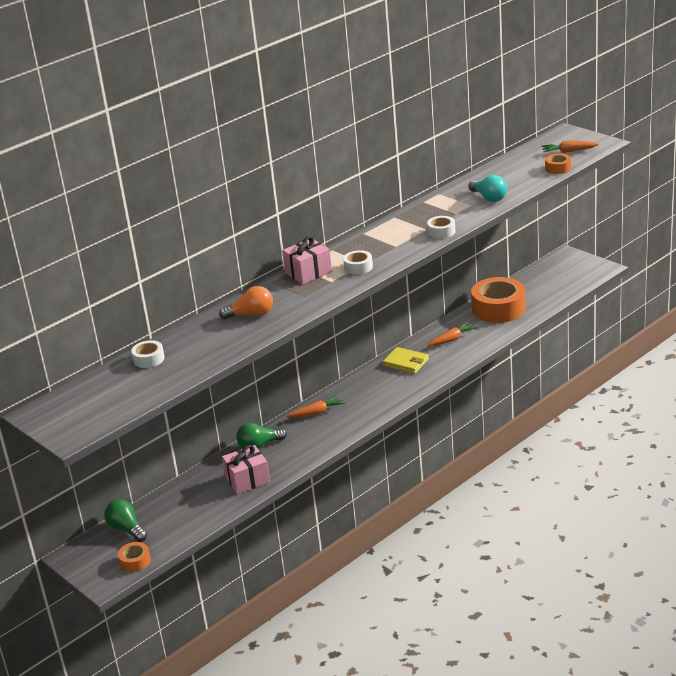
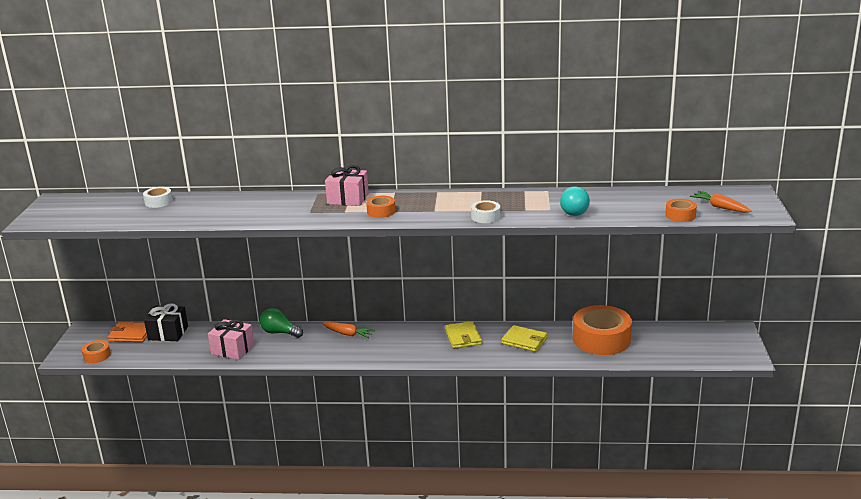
camera: 45 degrees right, 5 degrees down
(126, 529) = (131, 334): green light bulb -> orange wallet
(160, 506) = (168, 333): none -> black gift
(251, 315) = (259, 206): orange light bulb -> none
(358, 267) = (381, 211): white tape -> orange tape
(452, 339) = (524, 341): orange carrot -> yellow wallet

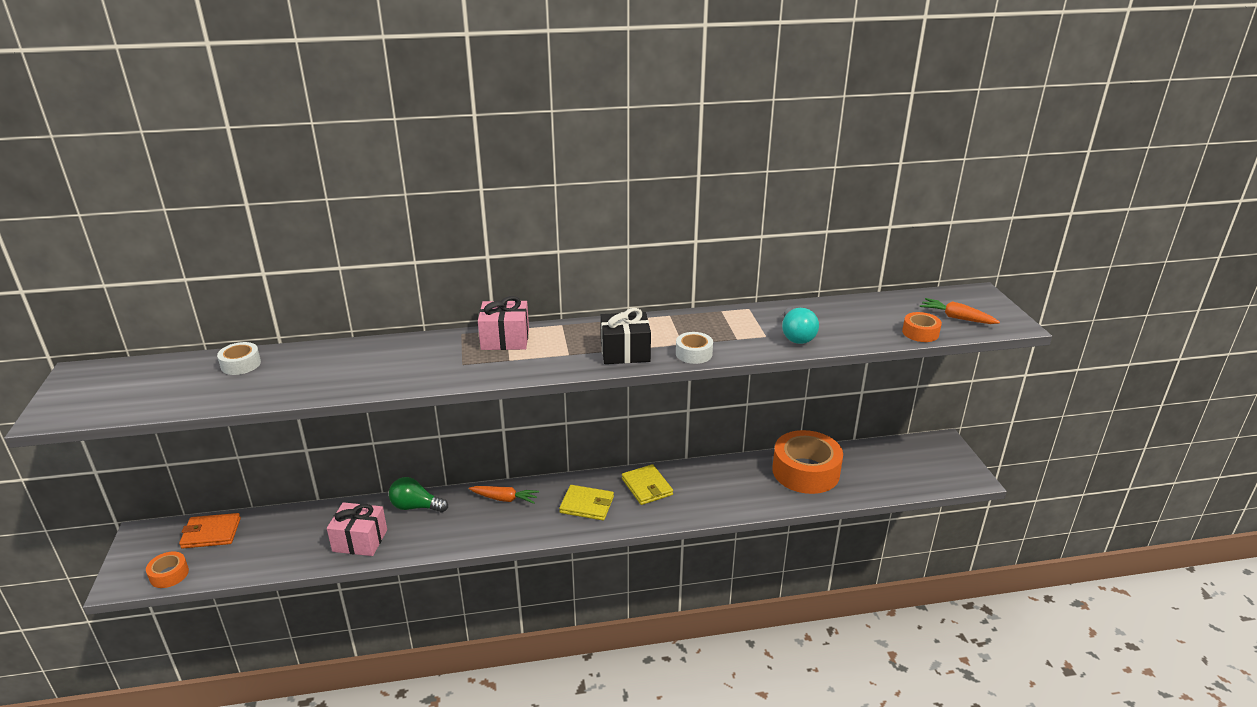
camera: 15 degrees left, 5 degrees up
(168, 333) = (264, 525): black gift -> black gift (625, 352)
(381, 211) = (557, 356): orange tape -> none
(524, 341) = (720, 484): yellow wallet -> yellow wallet (587, 505)

